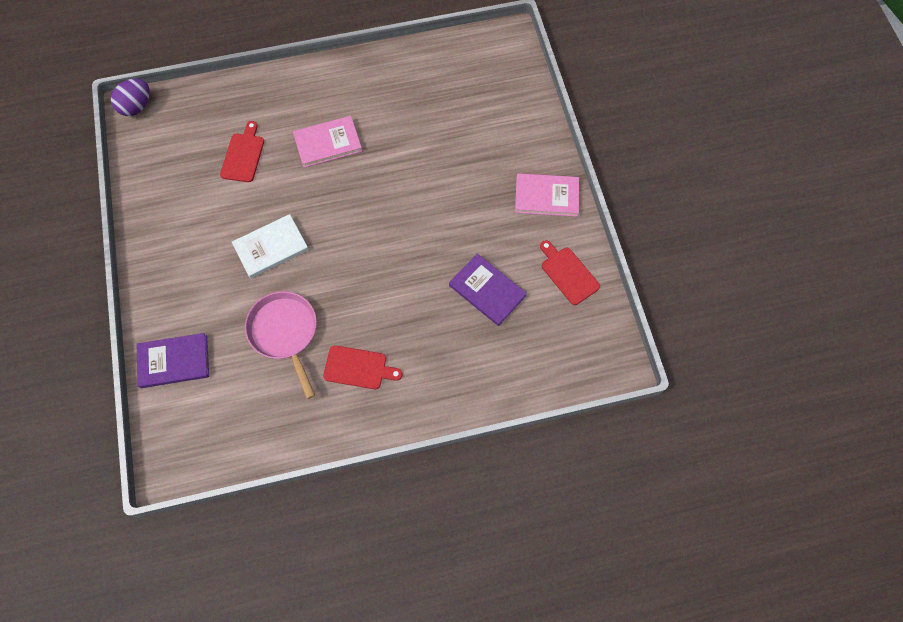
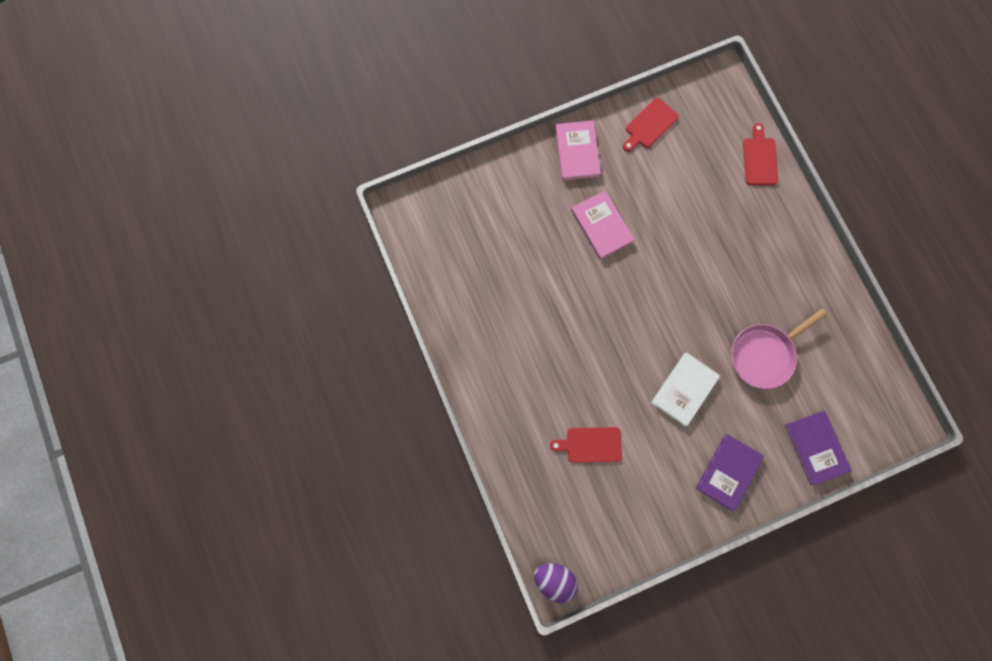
camera: 100 degrees left, 10 degrees up
(271, 247) = (684, 389): white book -> white book turned 75 degrees clockwise
(328, 143) = (560, 363): pink book -> pink book (601, 226)
(358, 368) = (779, 283): red cutting board -> red cutting board (759, 159)
(487, 290) = (681, 189): purple book -> purple book (728, 472)

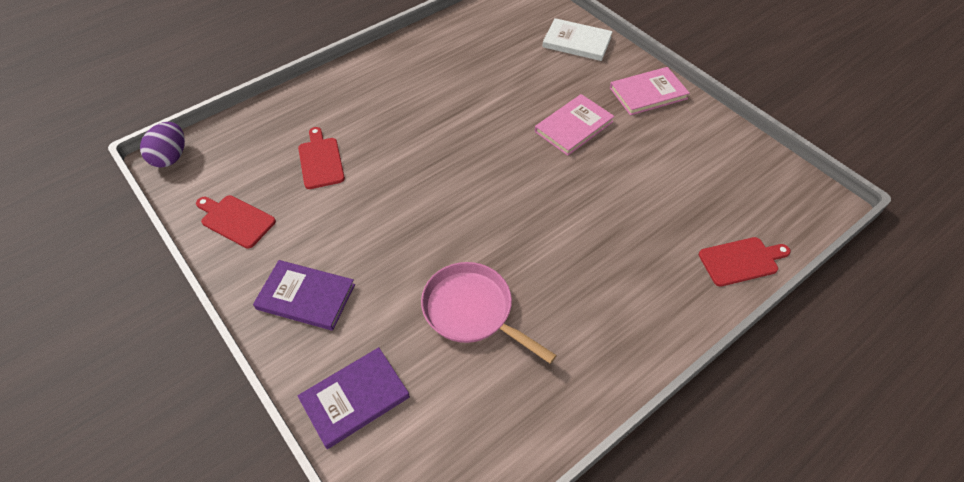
camera: 75 degrees right, 25 degrees down
(650, 125) = (717, 146): red cutting board -> red cutting board (235, 220)
(684, 389) = (403, 233): white book -> white book (577, 42)

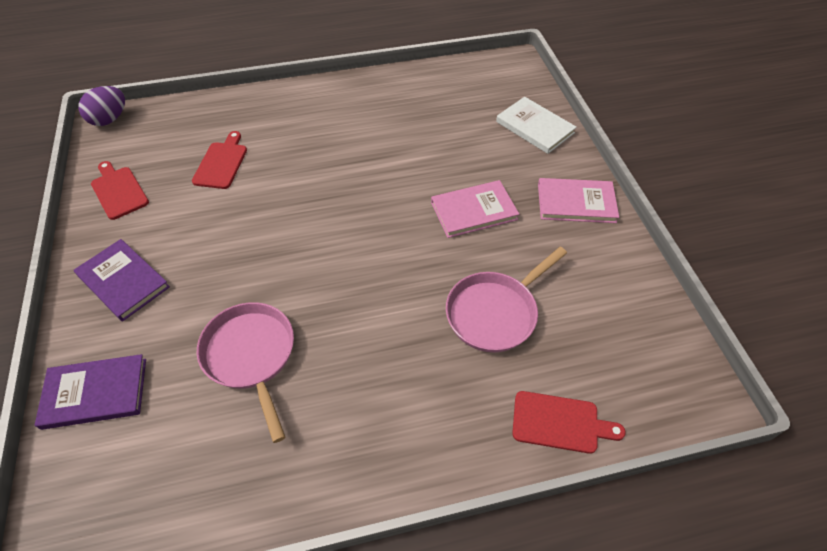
camera: 25 degrees right, 0 degrees up
(643, 199) = (495, 312): none -> pink pan

